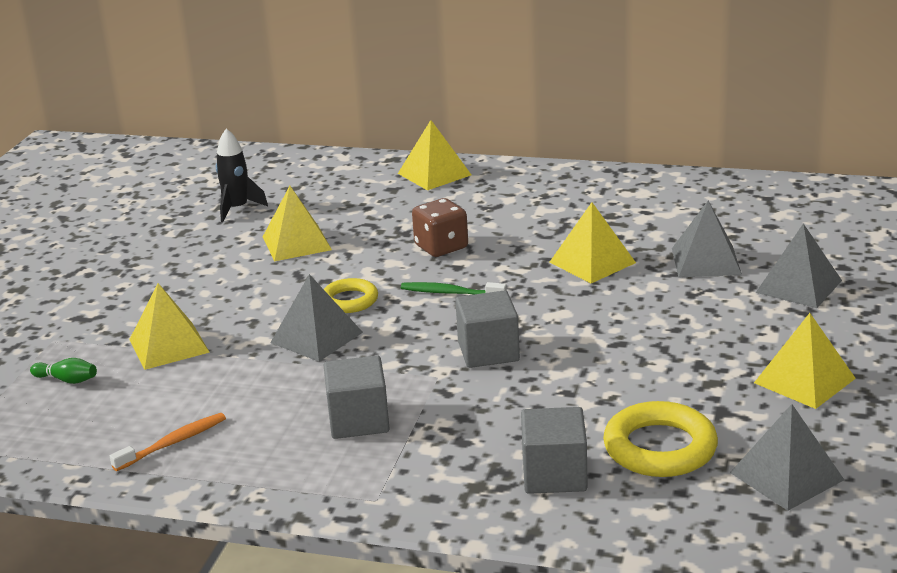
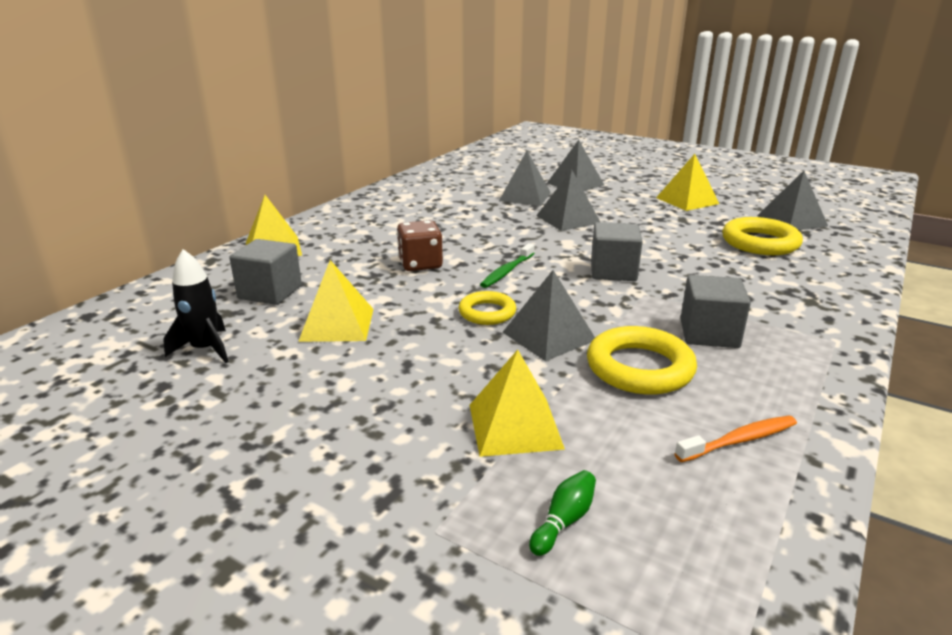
camera: 75 degrees left, 0 degrees up
(172, 443) = (739, 440): orange toothbrush -> orange toothbrush turned 90 degrees clockwise
(274, 388) = (639, 368): none -> yellow ring
(554, 475) = (794, 275): grey cube -> grey cube (270, 292)
(592, 262) = (498, 222): yellow pyramid -> none
(641, 302) = (568, 219): none -> grey pyramid

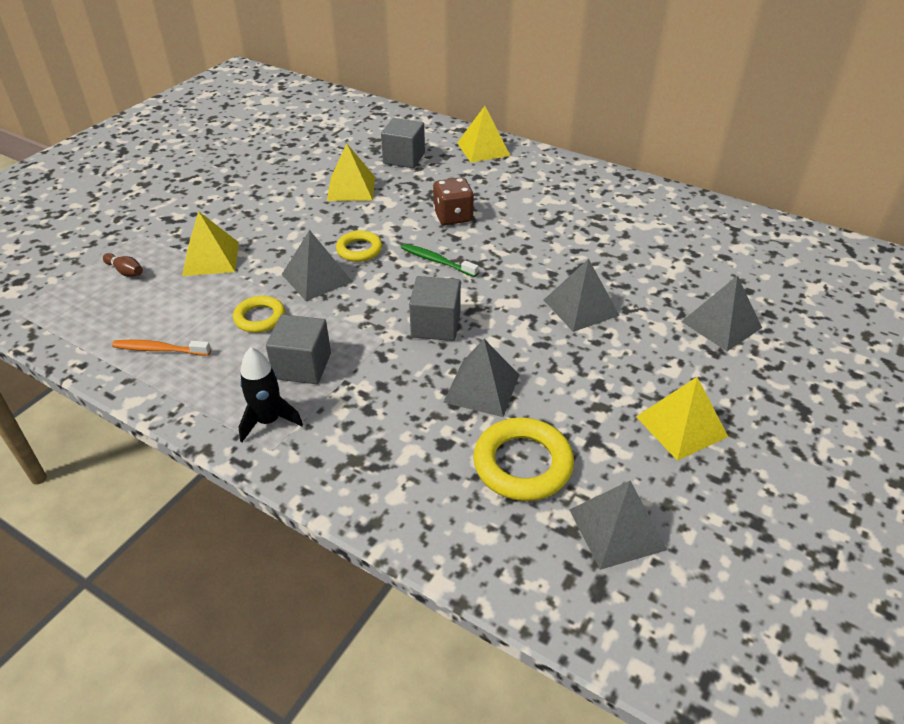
camera: 90 degrees right, 15 degrees up
(205, 349) = (327, 149): black rocket -> black rocket (268, 421)
(525, 196) = (654, 279): grey pyramid -> grey pyramid (482, 388)
(564, 521) = (125, 271): green bowling pin -> brown bowling pin
(639, 368) = (260, 318): yellow ring -> yellow ring, size x0.62
(739, 440) = (160, 349): orange toothbrush -> orange toothbrush turned 120 degrees clockwise

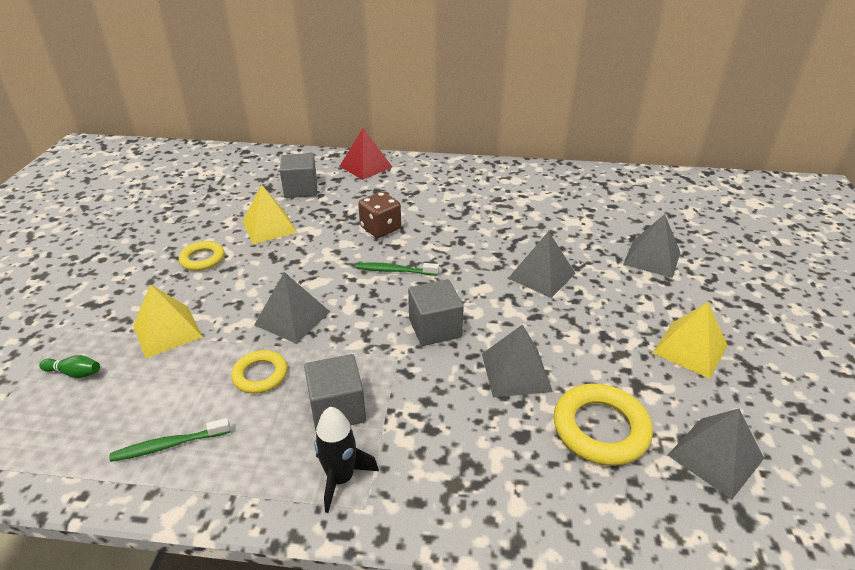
camera: 25 degrees left, 5 degrees down
(125, 271) = (74, 373): brown bowling pin -> green bowling pin
(160, 349) = (169, 445): orange toothbrush -> green toothbrush
(359, 250) = (316, 280): yellow ring -> yellow ring (202, 259)
(483, 149) = (365, 166): yellow pyramid -> red pyramid

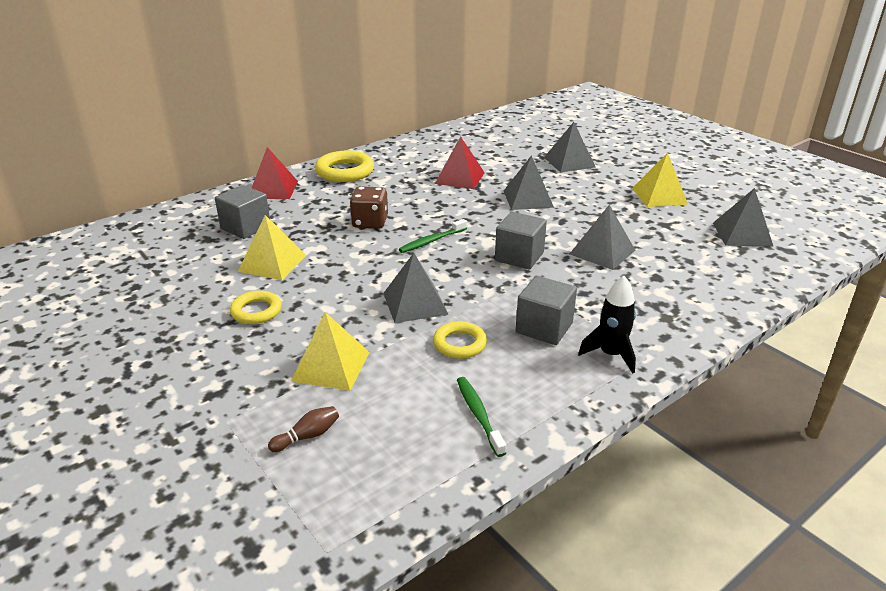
camera: 45 degrees left, 5 degrees down
(74, 373) = (307, 436): green bowling pin -> brown bowling pin
(169, 445) = (479, 415): green toothbrush -> green toothbrush turned 135 degrees clockwise
(516, 223) = (459, 178): none -> red pyramid
(600, 428) = (683, 252): yellow ring -> yellow ring (345, 171)

